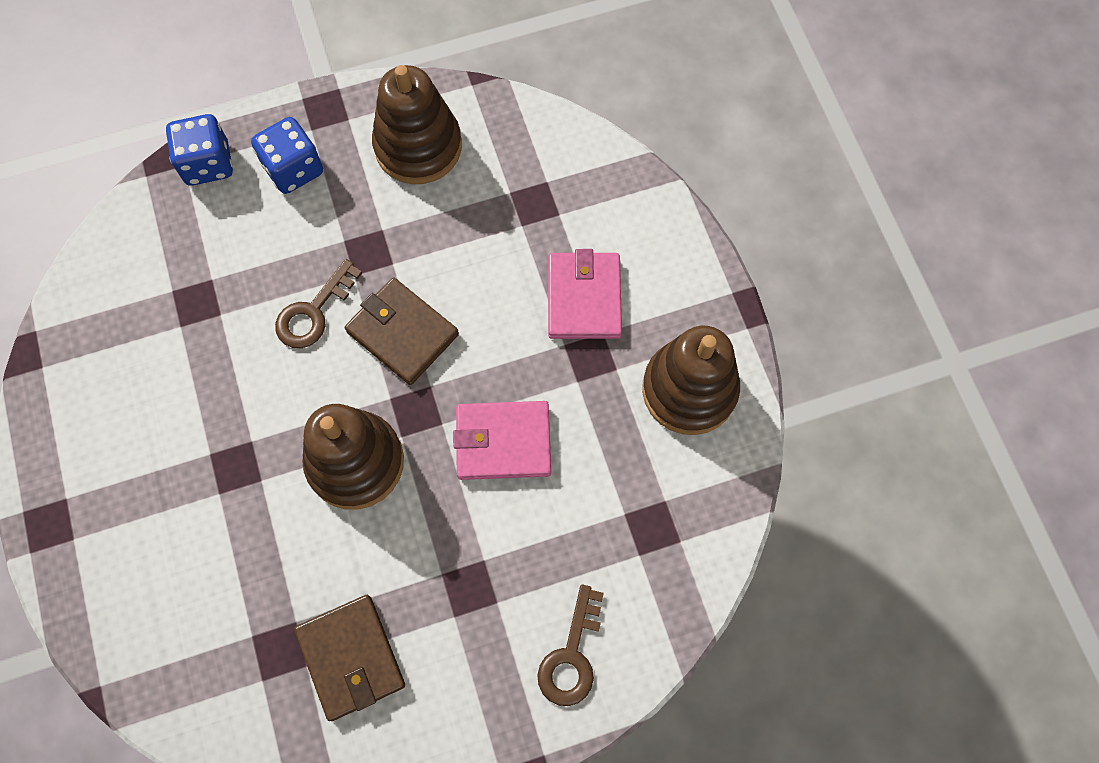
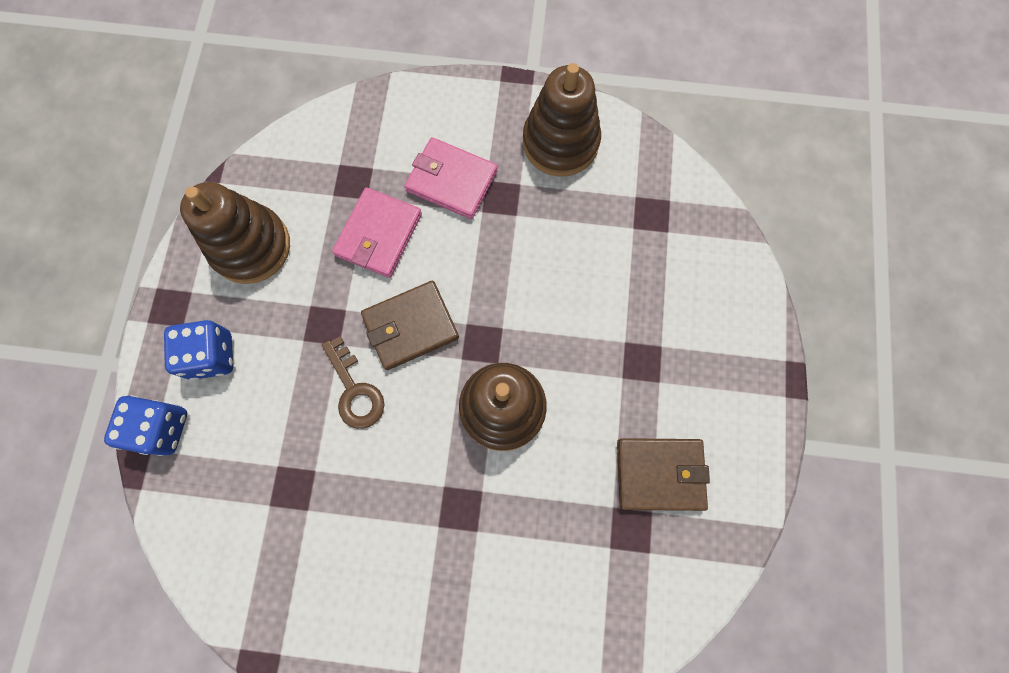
camera: 65 degrees left, 5 degrees up
(503, 442) = (539, 288): pink wallet -> pink wallet (378, 235)
(571, 656) = (722, 310): brown key -> none

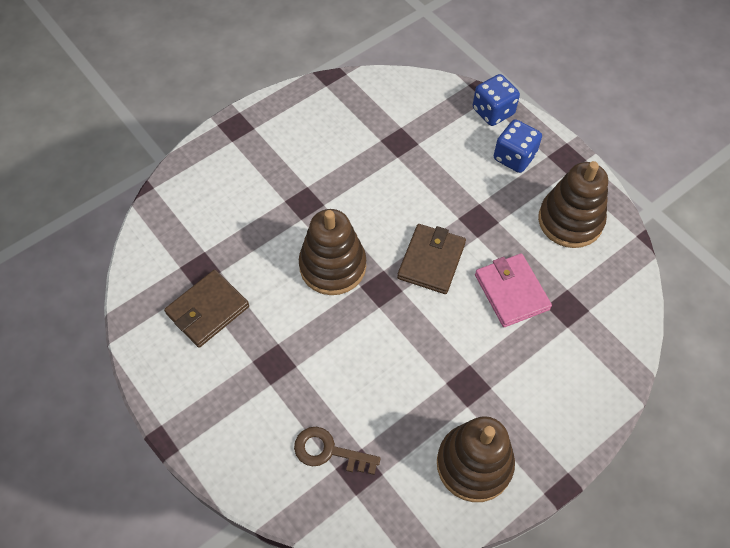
camera: 135 degrees right, 15 degrees down
(355, 390) = (422, 205): brown key -> brown key (329, 451)
(451, 181) = (511, 366): pink wallet -> none

